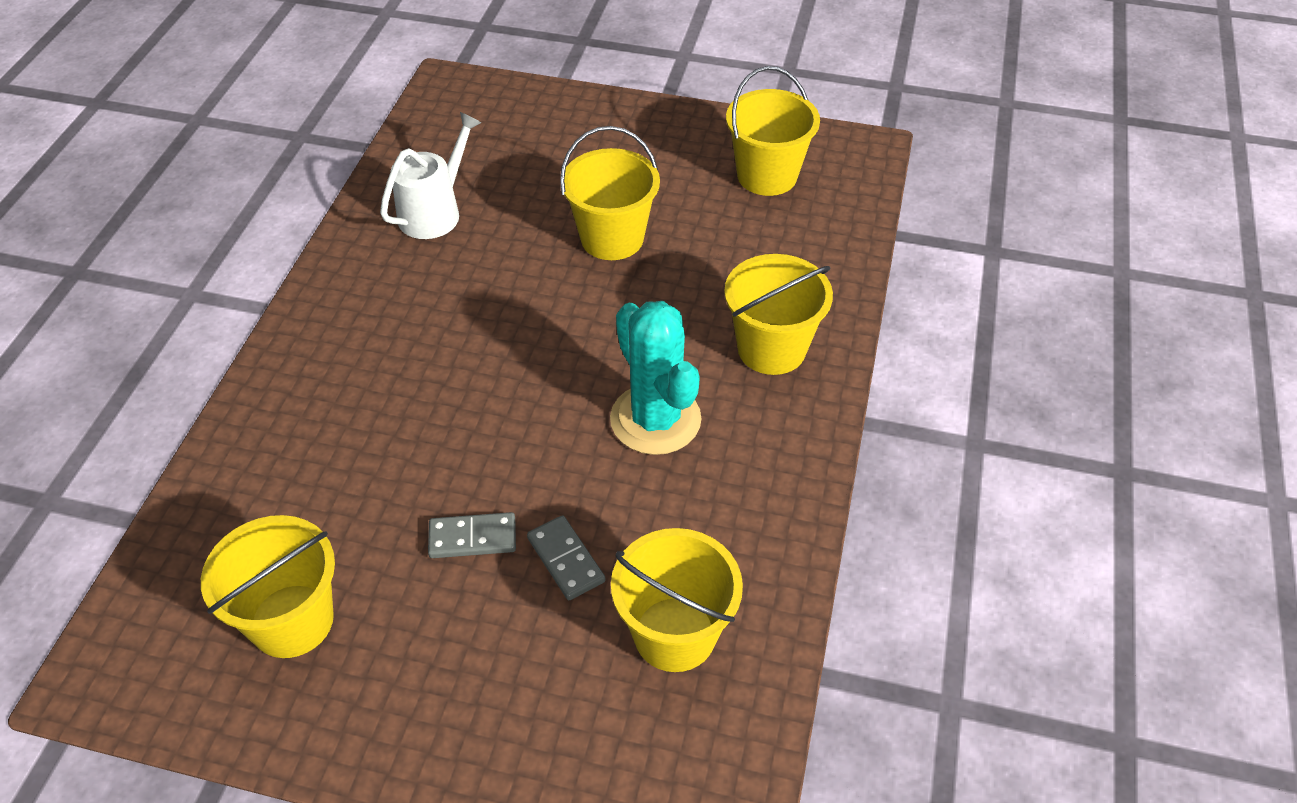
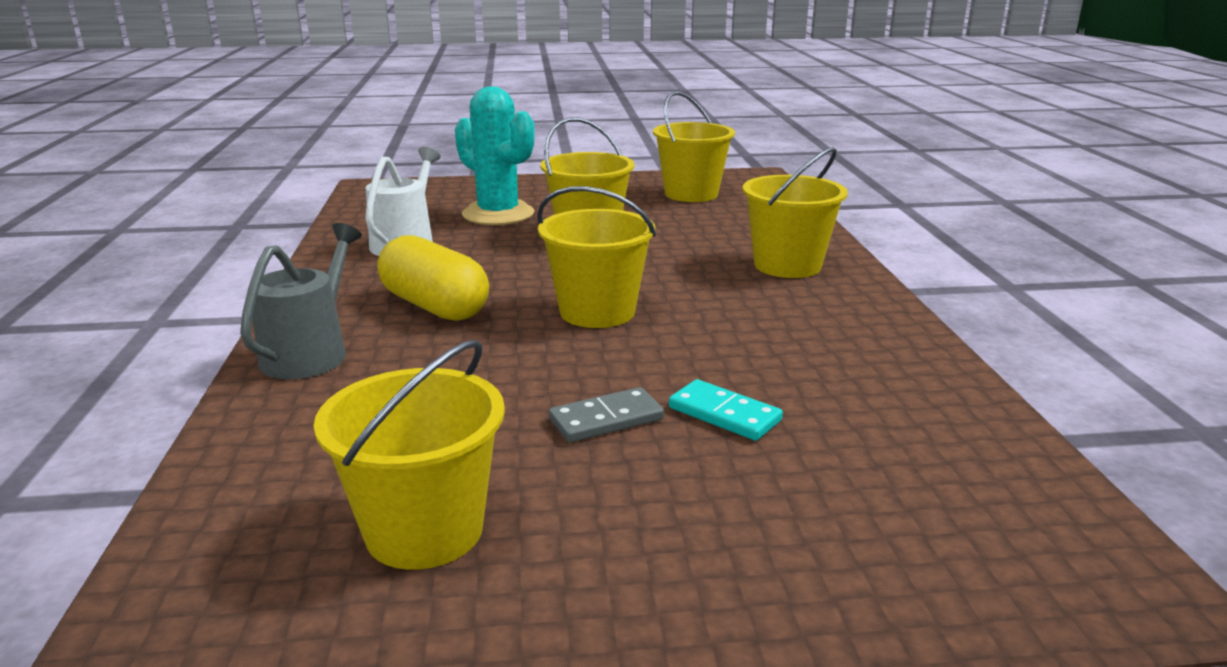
camera: 20 degrees left, 25 degrees down
(291, 379) = (310, 353): none -> grey watering can
(414, 334) = (434, 306): none -> yellow capsule
(565, 560) = (724, 414): grey domino -> turquoise domino
(655, 419) = (725, 315): turquoise cactus -> turquoise cactus (498, 214)
(674, 634) = (892, 441): yellow bucket -> yellow bucket (597, 312)

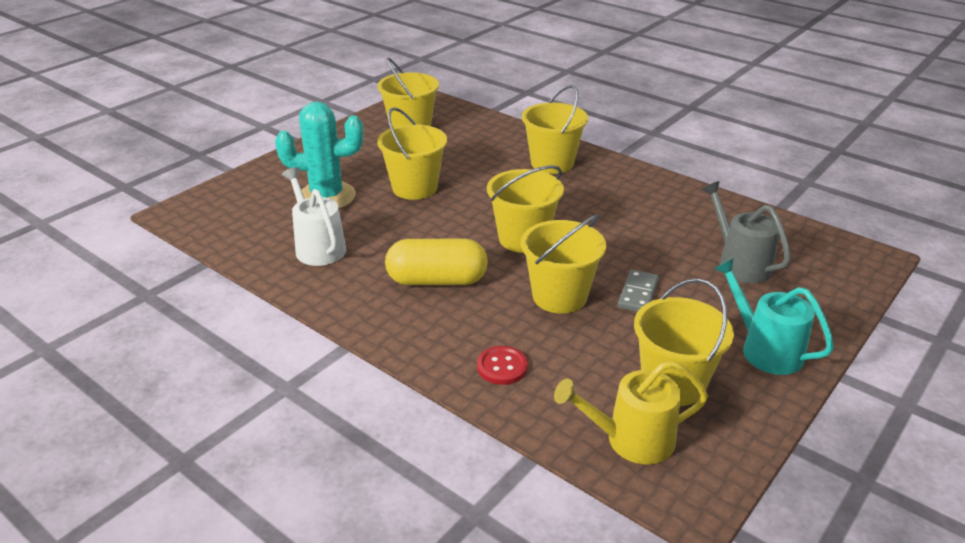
camera: 45 degrees left, 10 degrees up
(245, 550) = (631, 440): none -> yellow watering can
(310, 353) = (438, 345): grey watering can -> grey watering can (740, 263)
(312, 401) = (502, 367): none -> red button
(513, 375) = (559, 296): none -> yellow bucket
(636, 580) = (765, 349): none -> turquoise watering can
(724, 414) = (672, 264): turquoise domino -> none

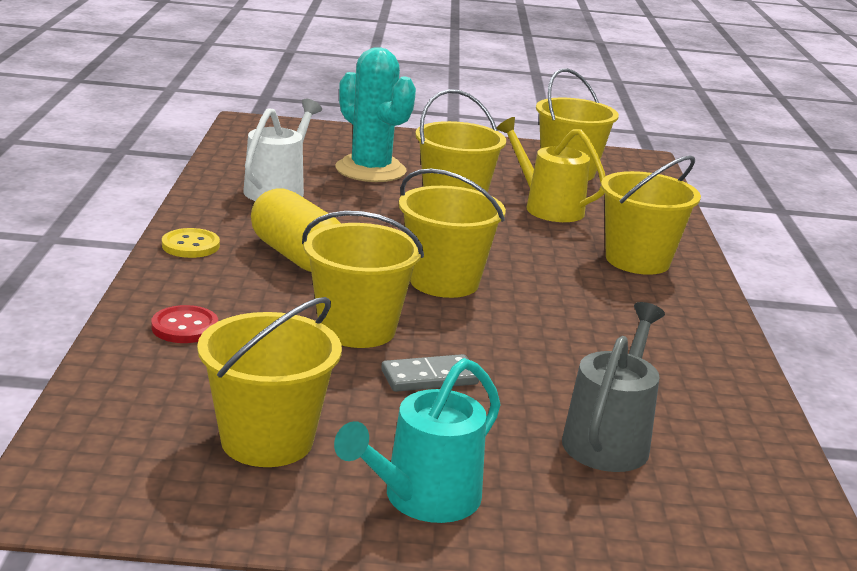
camera: 50 degrees right, 10 degrees down
(375, 320) = (190, 245): none -> yellow button
(631, 440) = (130, 434): yellow watering can -> yellow watering can (548, 207)
(765, 349) = (423, 498): turquoise watering can -> turquoise watering can turned 150 degrees counterclockwise

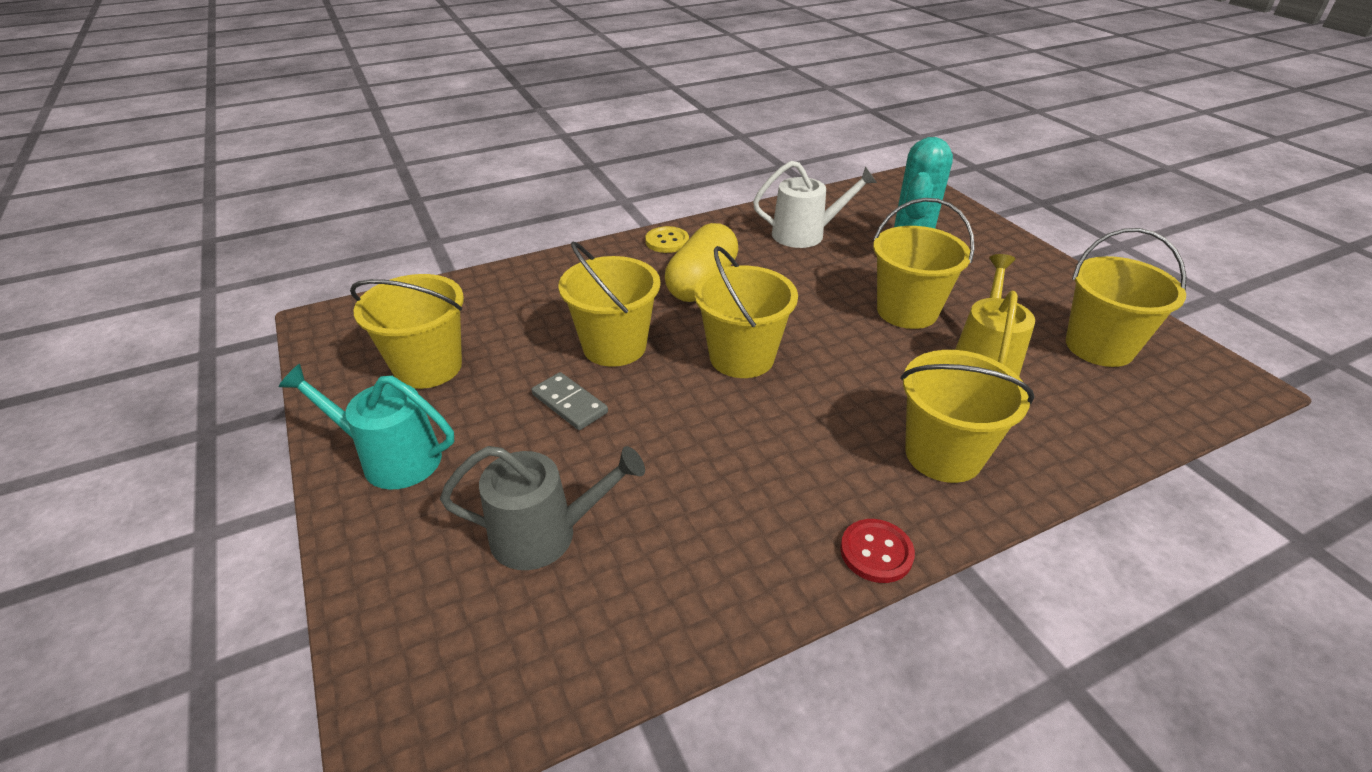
camera: 65 degrees right, 15 degrees up
(185, 327) = (550, 284): red button -> red button (876, 552)

